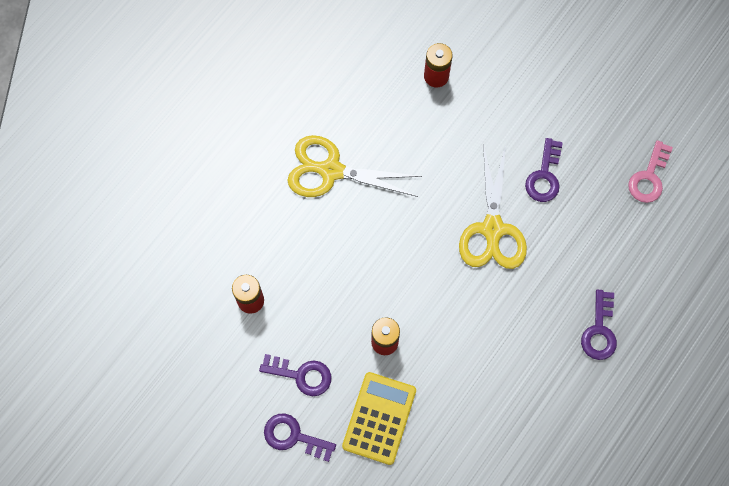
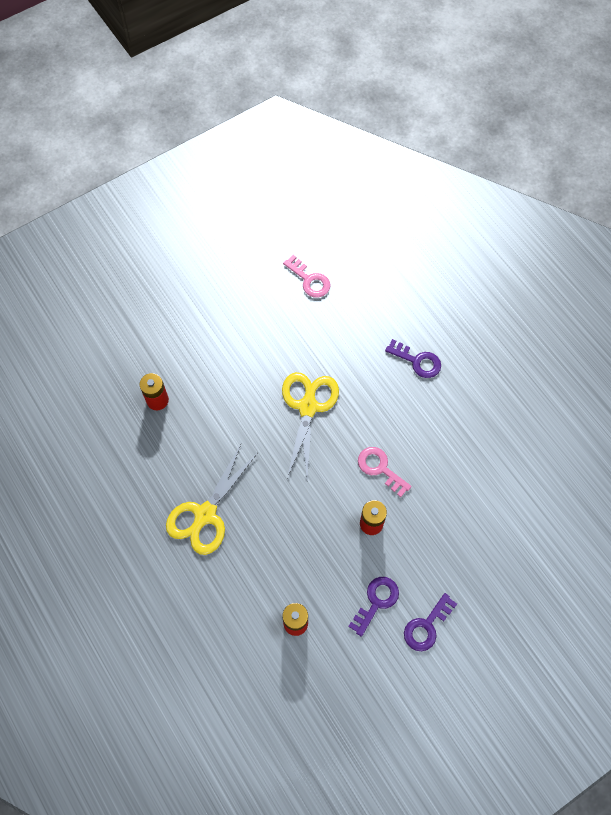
camera: 70 degrees left, 5 degrees down
(379, 418) = (433, 550): yellow calculator -> none
(451, 331) = (380, 468): none -> pink key
(492, 230) = (308, 406): yellow scissors -> yellow scissors turned 105 degrees counterclockwise
(544, 176) = (278, 352): purple key -> none

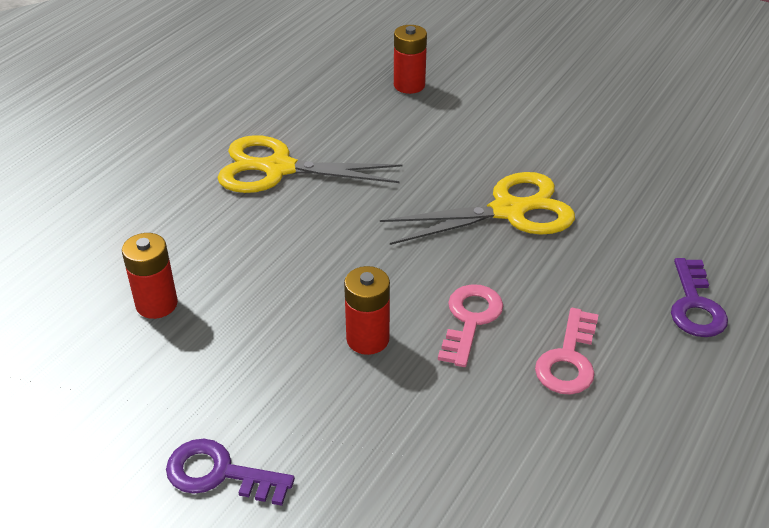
camera: 65 degrees right, 25 degrees down
(309, 280) = (705, 152): pink key -> pink key (568, 359)
(376, 601) = (234, 388): purple key -> none

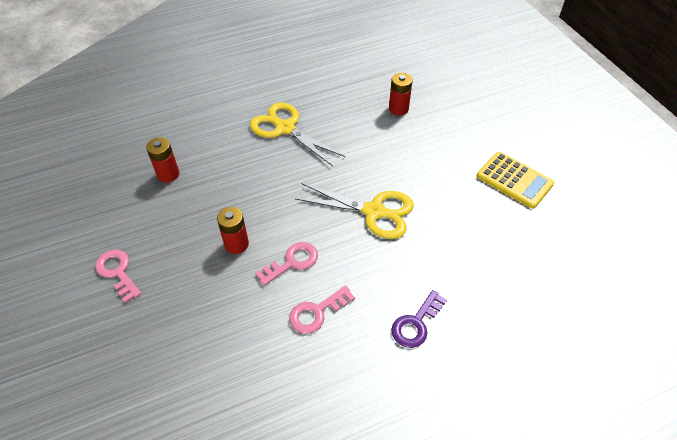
camera: 35 degrees right, 10 degrees up
(219, 473) = (117, 272): purple key -> pink key
(629, 105) = (514, 180): none -> yellow calculator

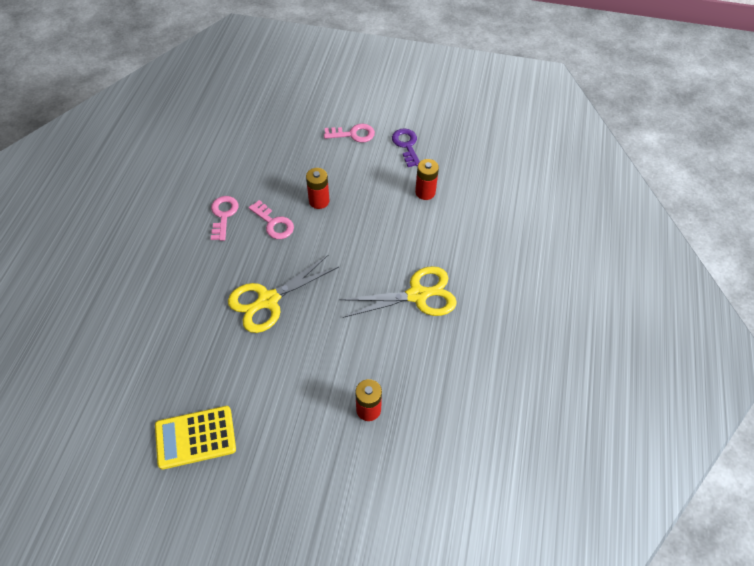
camera: 125 degrees right, 5 degrees up
(292, 262) = (274, 223): pink key -> pink key turned 45 degrees counterclockwise
(416, 323) = (160, 262): purple key -> purple key (406, 145)

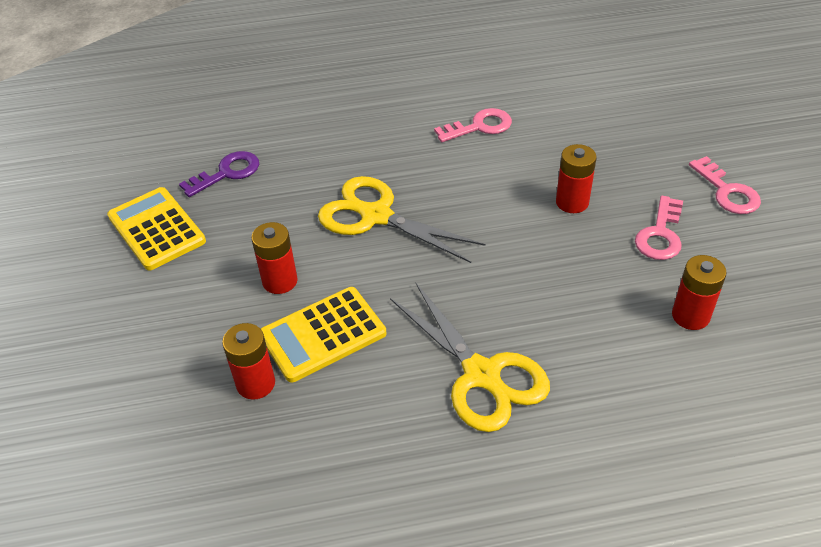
camera: 70 degrees right, 10 degrees down
(274, 223) = (500, 174): pink key -> pink key (660, 234)
(293, 372) = (280, 281): none -> red battery
(349, 362) = (323, 334): none -> yellow calculator
(406, 145) = (766, 259): purple key -> purple key (227, 173)

